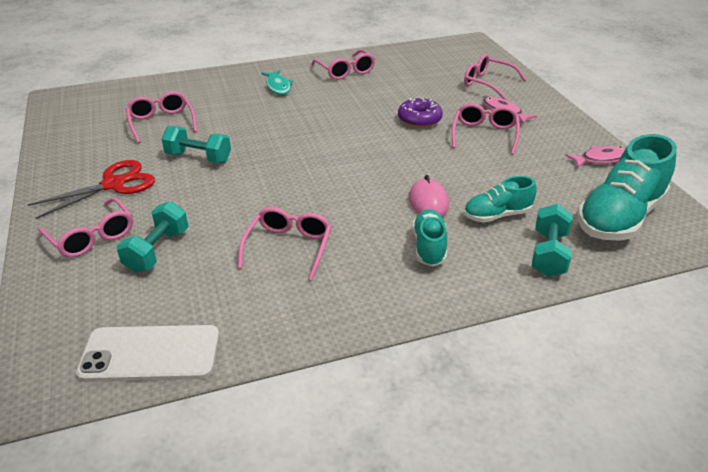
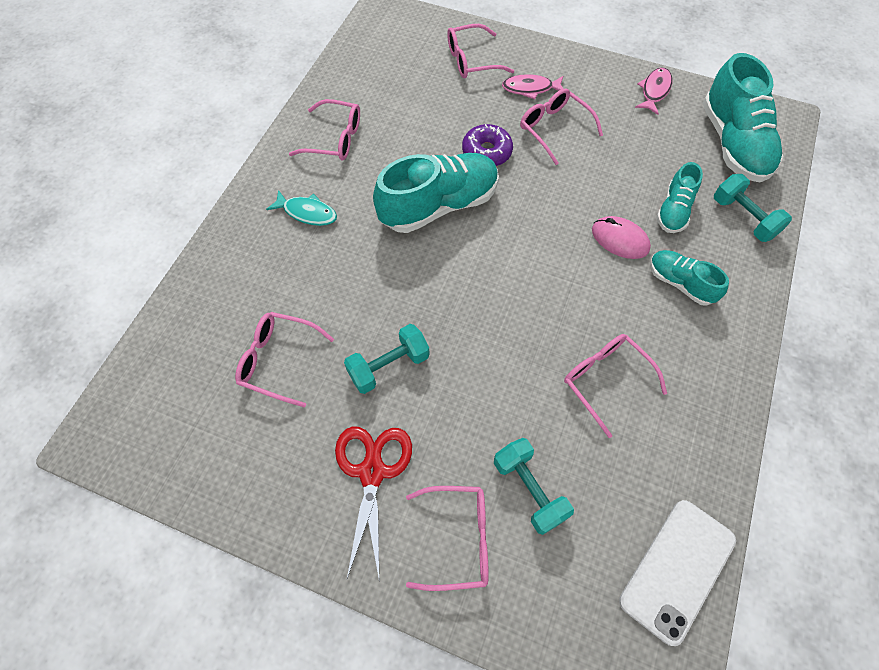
camera: 50 degrees left, 25 degrees up
(347, 122) = (439, 205): none -> turquoise shoe

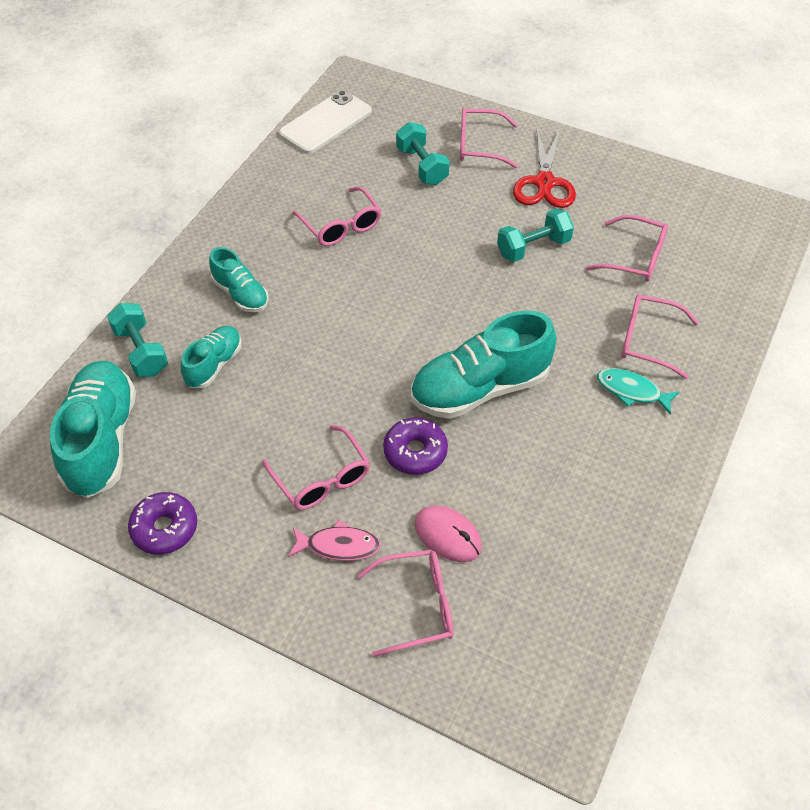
camera: 175 degrees left, 10 degrees down
(334, 139) = (612, 485): pink glasses -> pink glasses (648, 341)
(620, 239) = (286, 339): pink mouse -> pink mouse (448, 535)
(654, 91) = (164, 528): pink fish -> purple donut

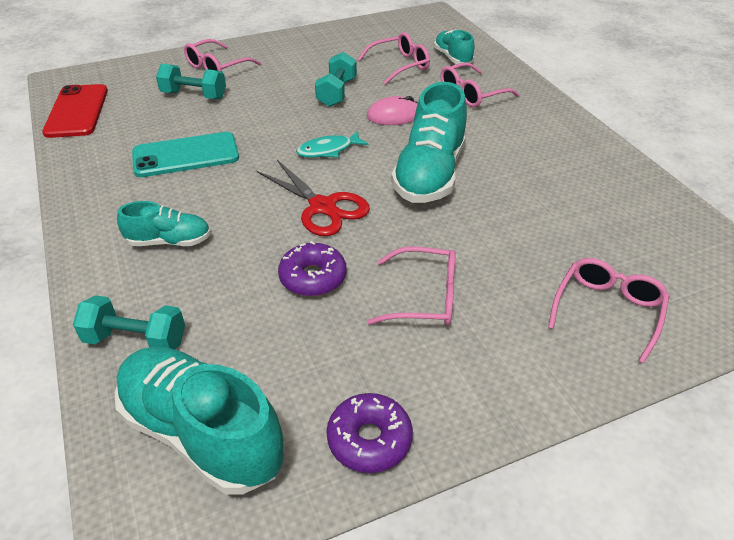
camera: 50 degrees left, 10 degrees down
(214, 364) = (221, 298): turquoise shoe -> turquoise shoe (452, 58)
(326, 123) = (77, 111): white phone -> red phone
(338, 546) = (506, 324): pink fish -> none
(341, 225) = (186, 155): pink glasses -> turquoise phone
(415, 452) = (453, 233): purple donut -> purple donut (313, 277)
(448, 535) = (551, 258): pink mouse -> pink mouse (394, 115)
(544, 183) = (290, 62): red scissors -> red scissors (323, 207)
(632, 391) = (505, 119): turquoise fish -> turquoise fish (328, 150)

